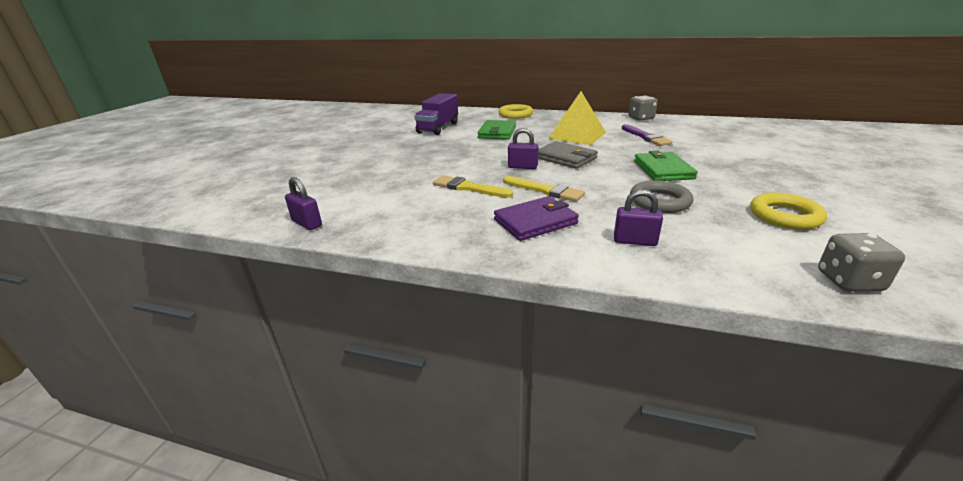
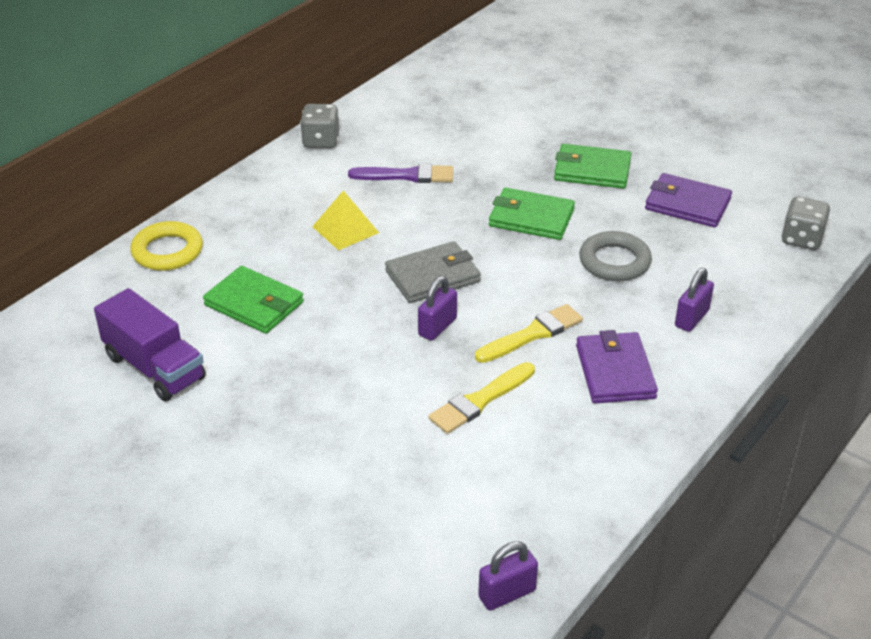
camera: 70 degrees left, 10 degrees up
(577, 135) = (345, 229): yellow pyramid -> yellow pyramid, size x0.64
(753, 177) = (592, 170): none -> green wallet
(784, 216) = (687, 204): yellow ring -> purple wallet

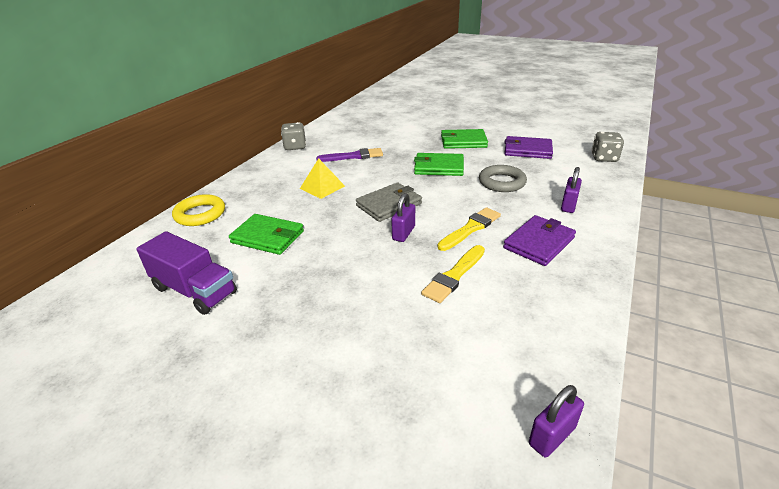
camera: 10 degrees left, 5 degrees down
(615, 372) = (539, 243): purple wallet -> purple wallet turned 60 degrees clockwise

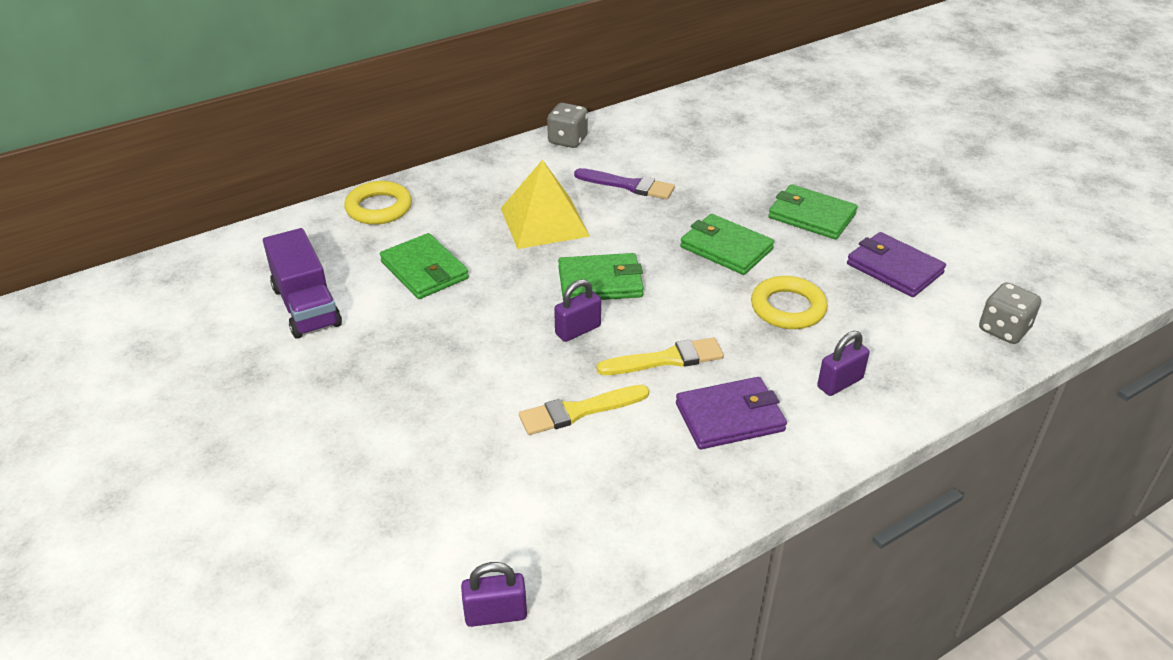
camera: 30 degrees right, 5 degrees up
(322, 187) = (544, 222): yellow pyramid -> yellow pyramid, size x1.55
(389, 205) = (600, 282): grey wallet -> green wallet
(502, 182) = (788, 308): grey ring -> yellow ring

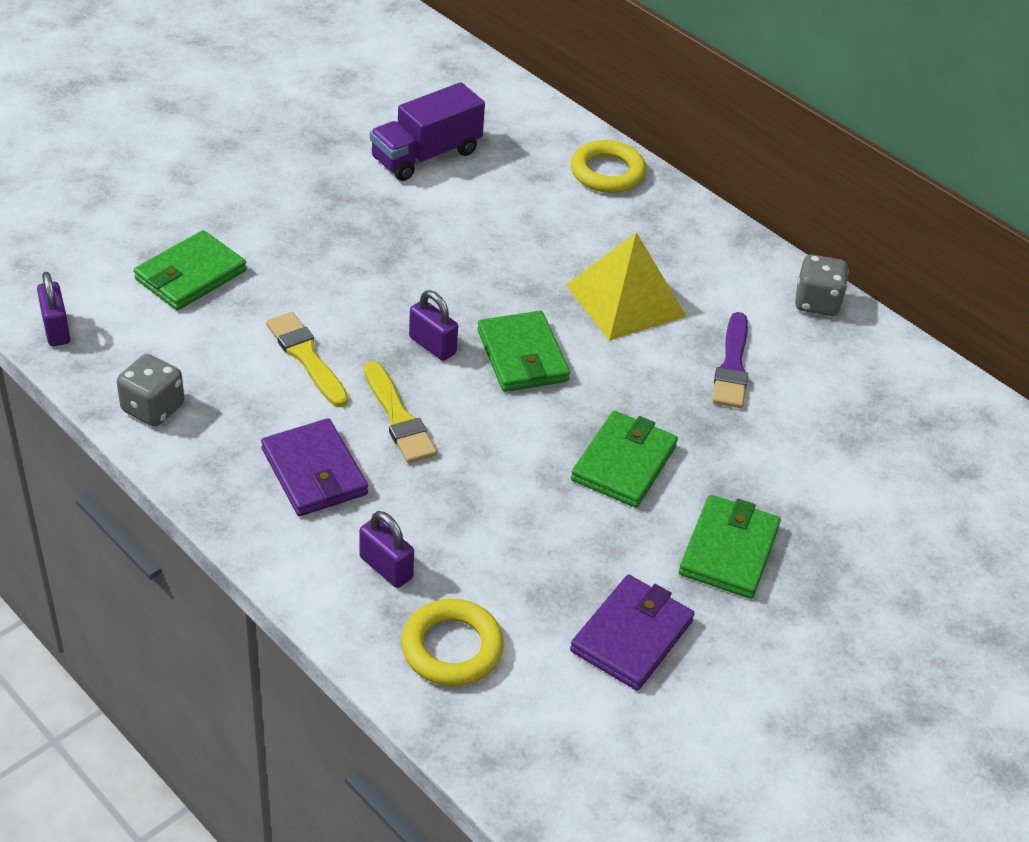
camera: 75 degrees right, 5 degrees up
(424, 270) = (505, 222): green wallet -> green wallet (190, 275)
(788, 308) = (516, 522): yellow ring -> yellow ring (452, 648)
(1003, 330) = (525, 747): grey dice -> grey dice (153, 408)

